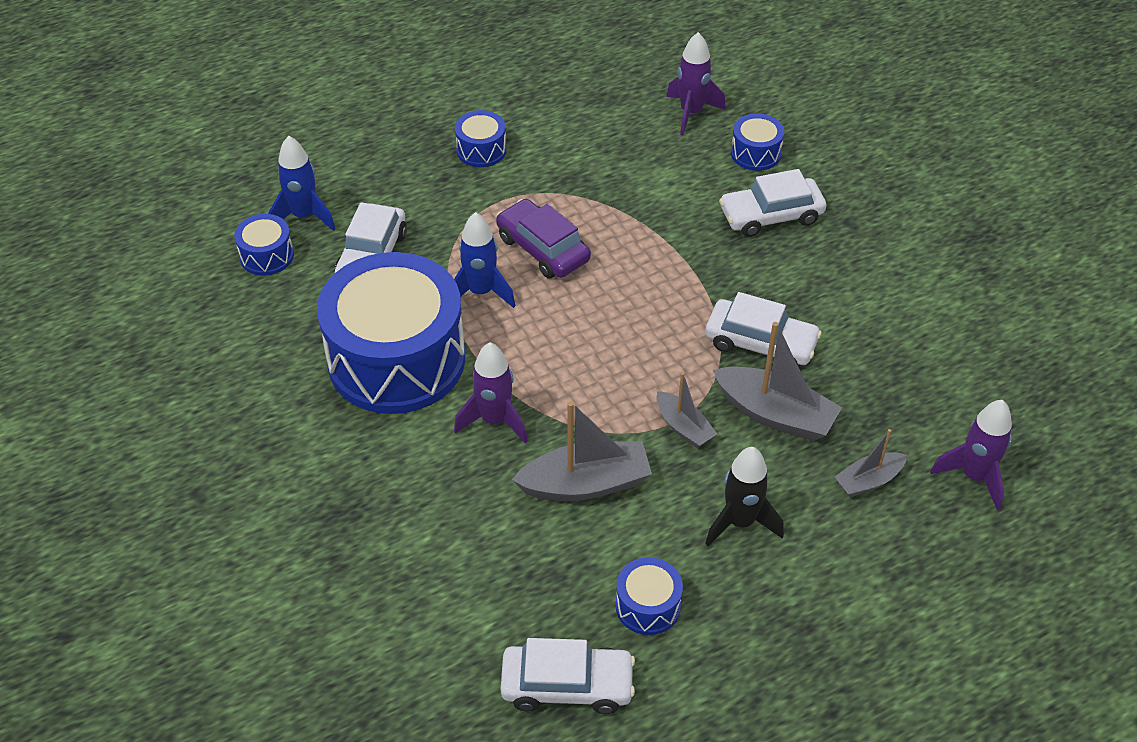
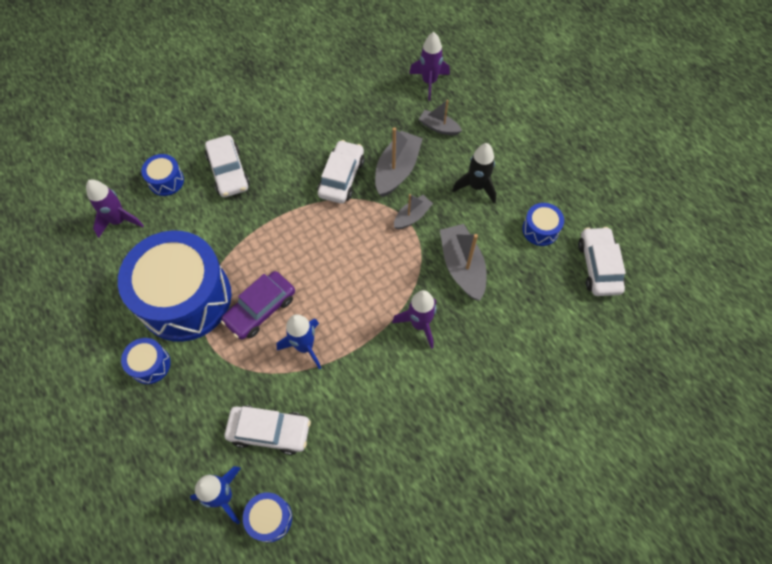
camera: 95 degrees left, 15 degrees up
(396, 359) = (372, 396): blue drum -> blue drum (185, 298)
(868, 481) = (439, 127): grey boat -> grey boat turned 150 degrees clockwise

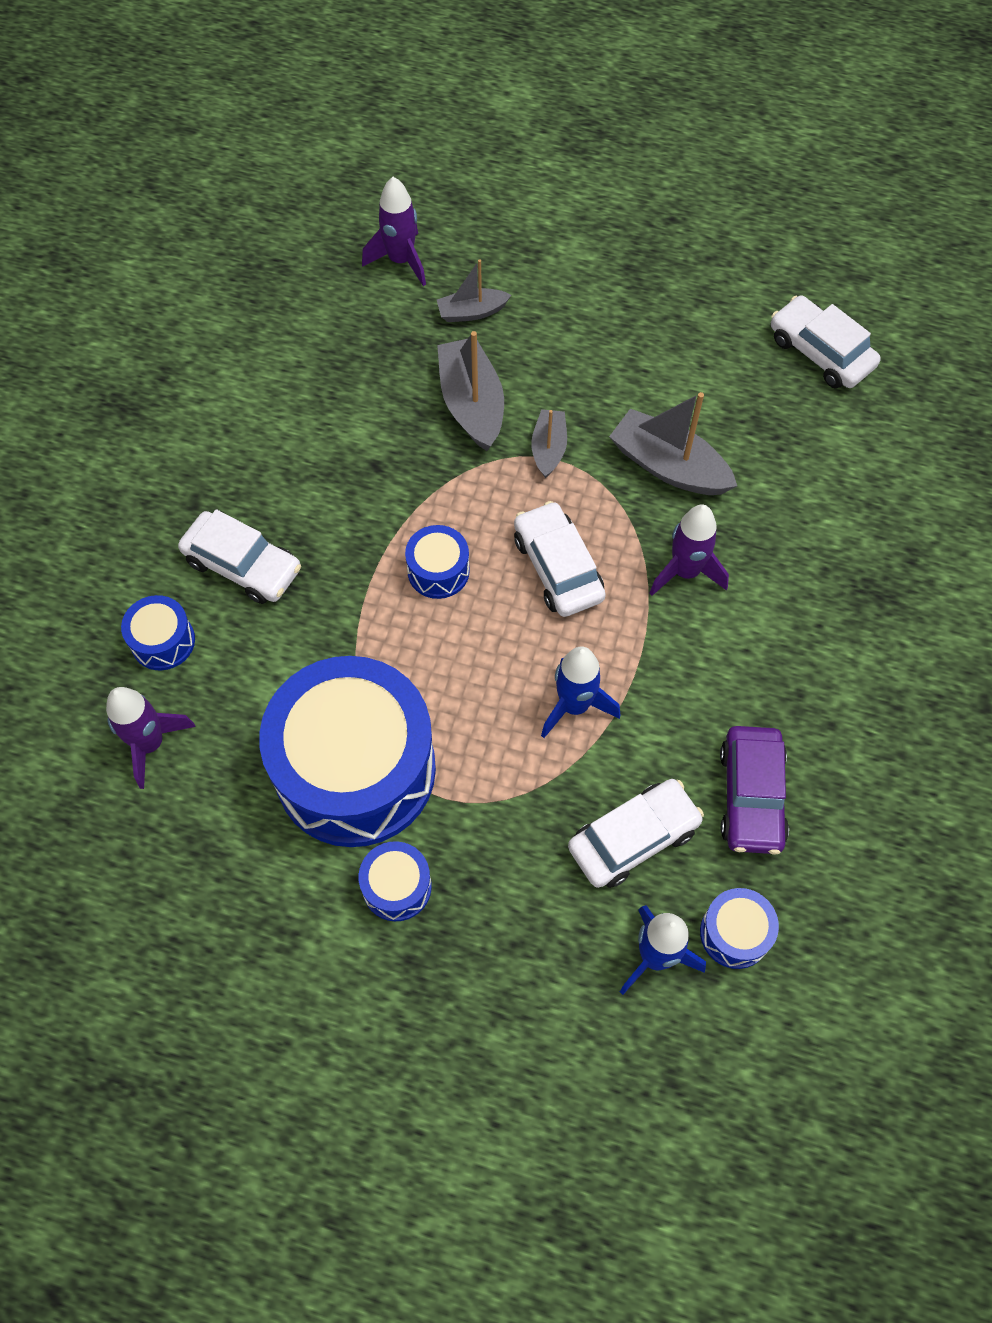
camera: 40 degrees left, 0 degrees up
(260, 309) = (471, 705): purple car -> purple car (751, 796)
(341, 177) = (408, 463): white car -> white car (558, 567)
(476, 186) = (592, 356): black rocket -> none
(540, 230) = (716, 355): blue drum -> blue drum (438, 571)

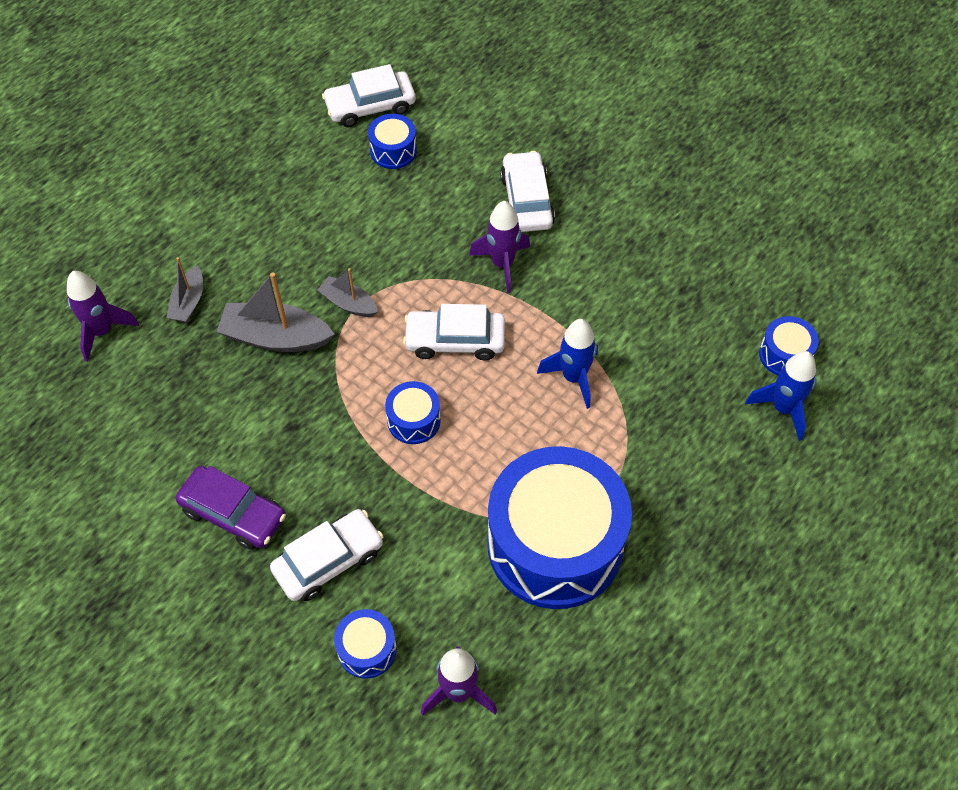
camera: 65 degrees left, 5 degrees down
(397, 887) = (663, 552): blue drum -> blue drum (393, 150)
(633, 838) = (692, 384): white car -> white car (526, 200)
(668, 466) = (409, 236): grey boat -> none
(751, 796) = (692, 302): purple car -> purple car (233, 513)

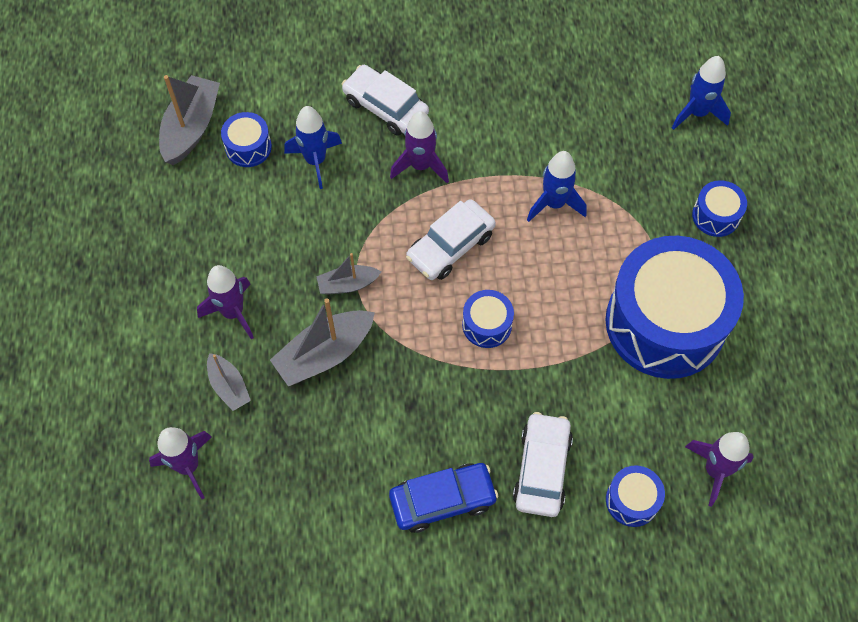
camera: 45 degrees left, 5 degrees up
(233, 513) = (442, 500): purple car -> blue car
(249, 255) = (233, 312): none -> purple rocket
(370, 106) = (191, 128): white car -> grey boat
(429, 198) = (315, 161): none -> blue rocket
(785, 355) = (661, 77): blue drum -> blue drum (716, 215)

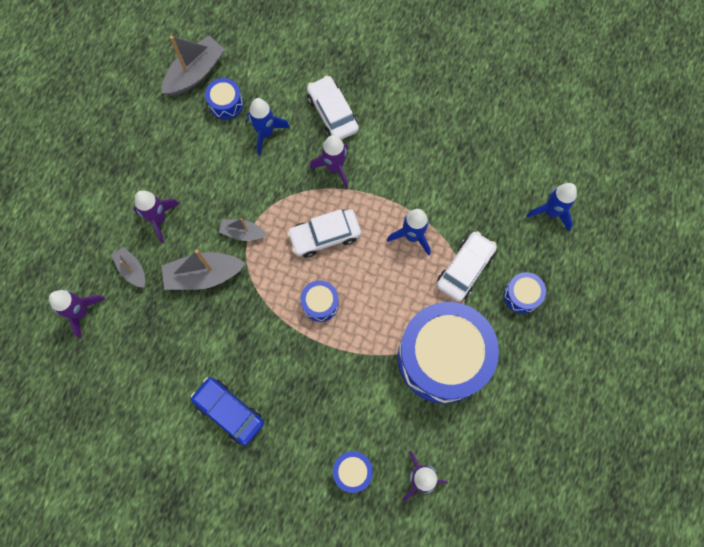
camera: 25 degrees right, 10 degrees up
(229, 386) = (132, 269): grey boat -> grey boat turned 150 degrees clockwise
(442, 500) = (229, 411): blue car -> blue car turned 150 degrees counterclockwise
(542, 469) = (304, 421): white car -> white car (465, 269)

